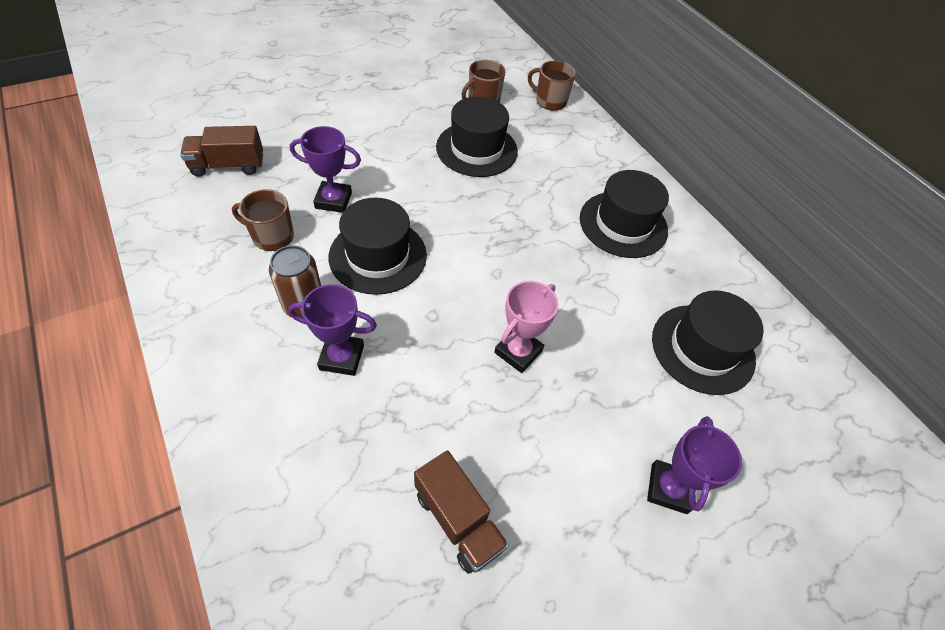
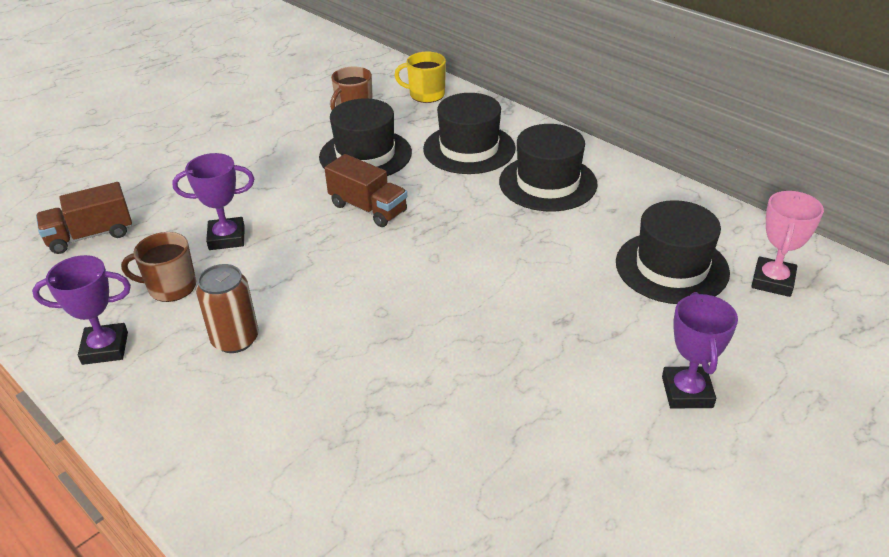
camera: 10 degrees left, 15 degrees down
(342, 357) = (298, 374): purple trophy -> purple trophy (105, 348)
(378, 256) = (298, 275): black hat -> black hat (469, 149)
(458, 520) = (485, 479): brown truck -> brown truck (368, 208)
(518, 352) = (486, 319): pink trophy -> pink trophy (772, 281)
(550, 101) = (426, 94): brown mug -> yellow mug

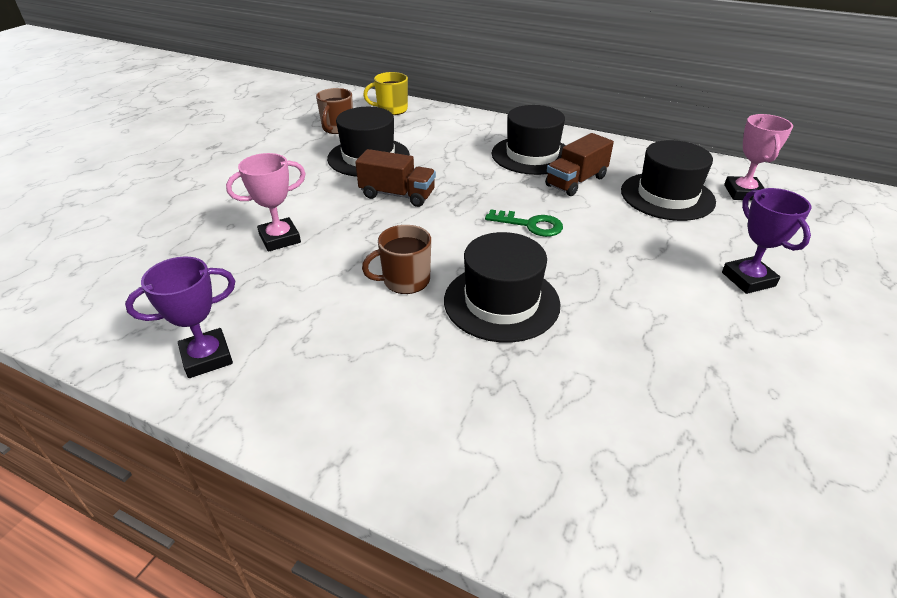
camera: 20 degrees left, 0 degrees up
(90, 235) = (135, 260): brown truck -> brown truck (576, 181)
(171, 287) = (247, 289): brown mug -> brown mug (405, 280)
(227, 238) = (280, 239): purple trophy -> pink trophy
(235, 339) = (340, 321): brown can -> none
(469, 149) = (453, 141): black hat -> black hat (501, 302)
(486, 273) = (530, 225): none -> green key

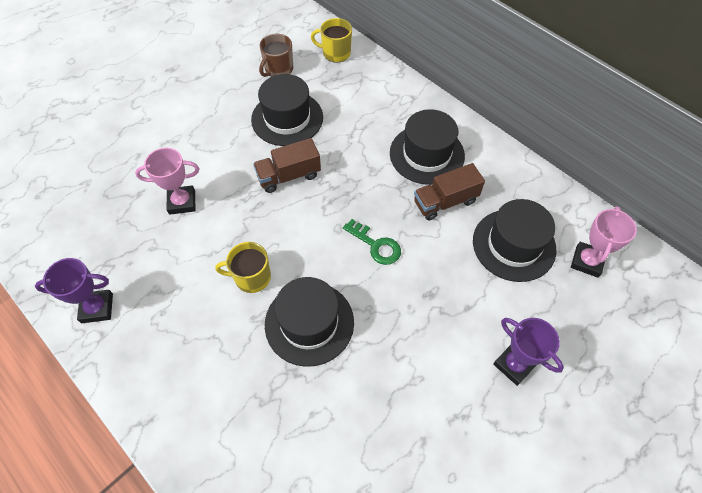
camera: 20 degrees right, 20 degrees up
(397, 195) = (289, 176): brown truck -> brown truck turned 120 degrees clockwise
(405, 280) = (251, 277): brown mug -> yellow mug
(748, 279) = (514, 364): purple trophy -> purple trophy turned 45 degrees counterclockwise

